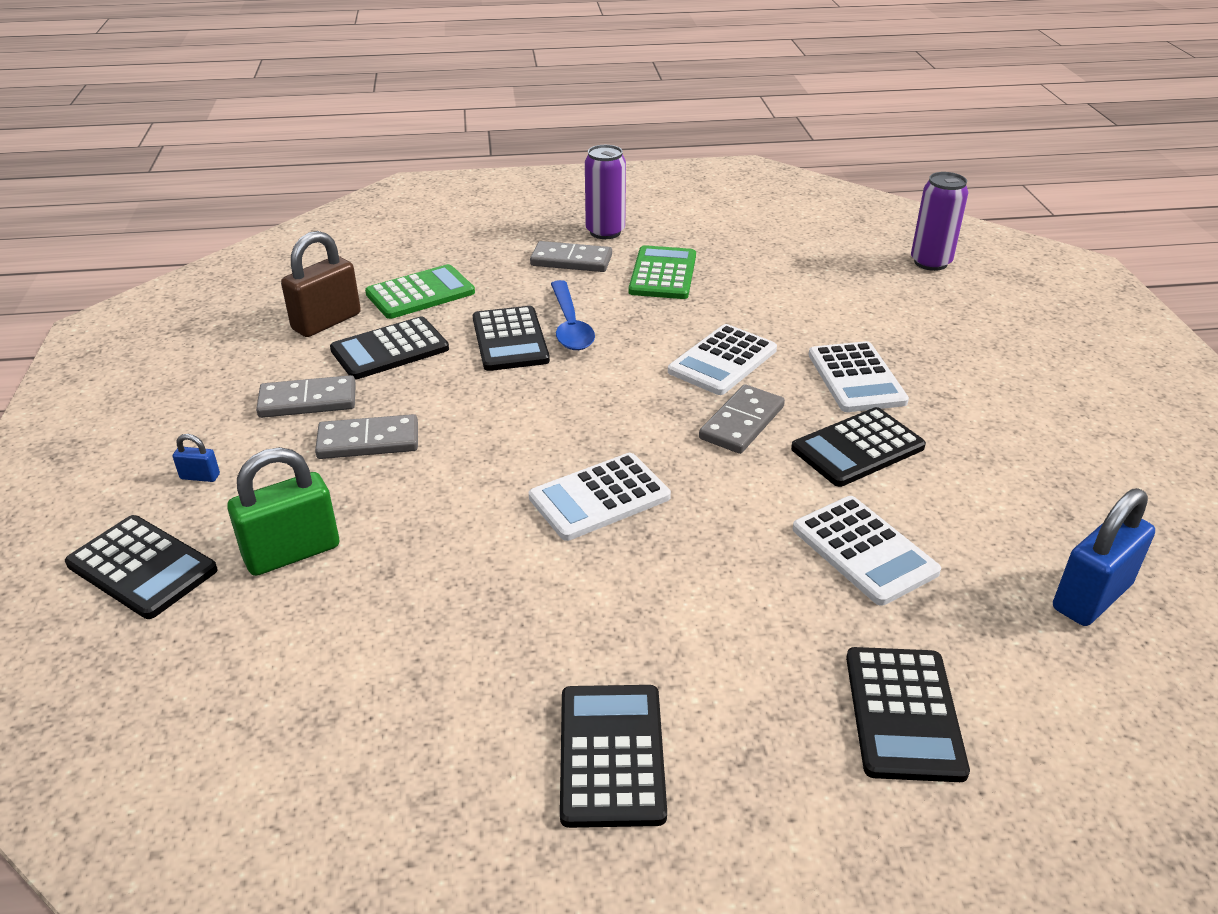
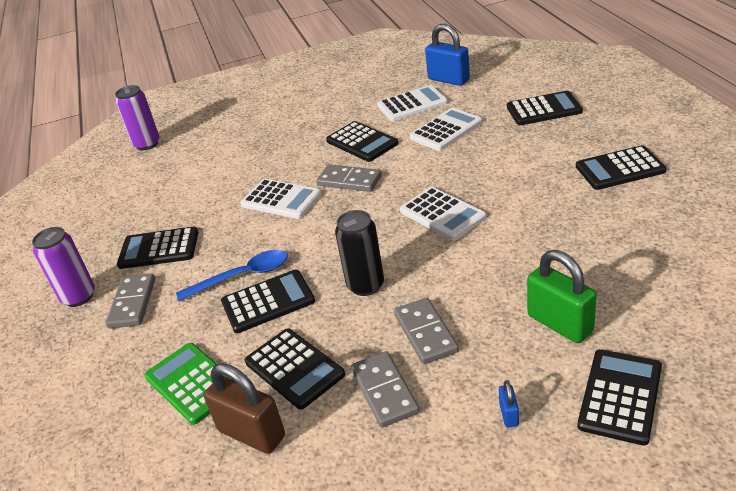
camera: 95 degrees left, 0 degrees up
(487, 409) = (365, 285): none -> black can
(663, 274) = (159, 249): green calculator -> black calculator
(856, 378) = (292, 151): white calculator -> white calculator (412, 104)

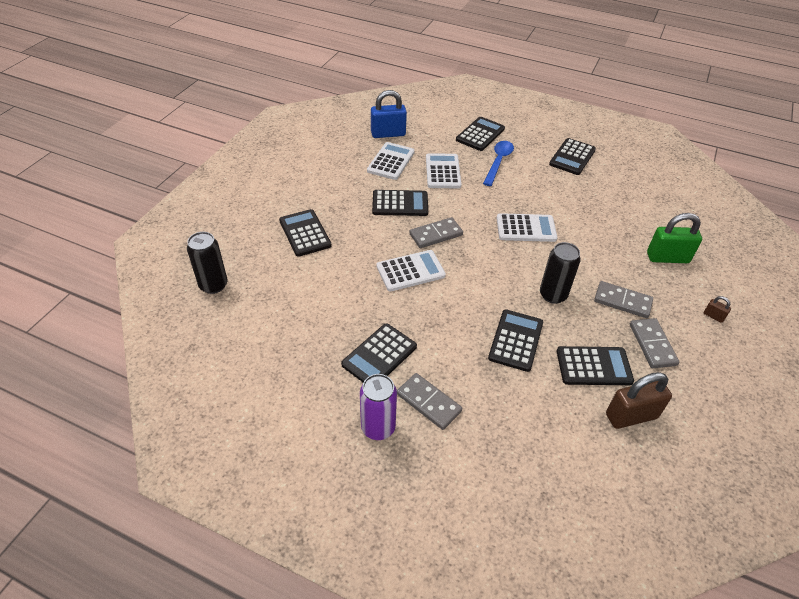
camera: 55 degrees left, 10 degrees up
(147, 144) = (213, 285): purple can -> black can
(192, 383) = (555, 417): green calculator -> none
(242, 276) = (472, 336): blue spoon -> blue spoon (498, 162)
(384, 391) = (652, 344): grey domino -> grey domino turned 60 degrees clockwise
(509, 414) = (713, 316): blue padlock -> brown padlock
(620, 396) = (735, 277): black calculator -> black calculator (305, 233)

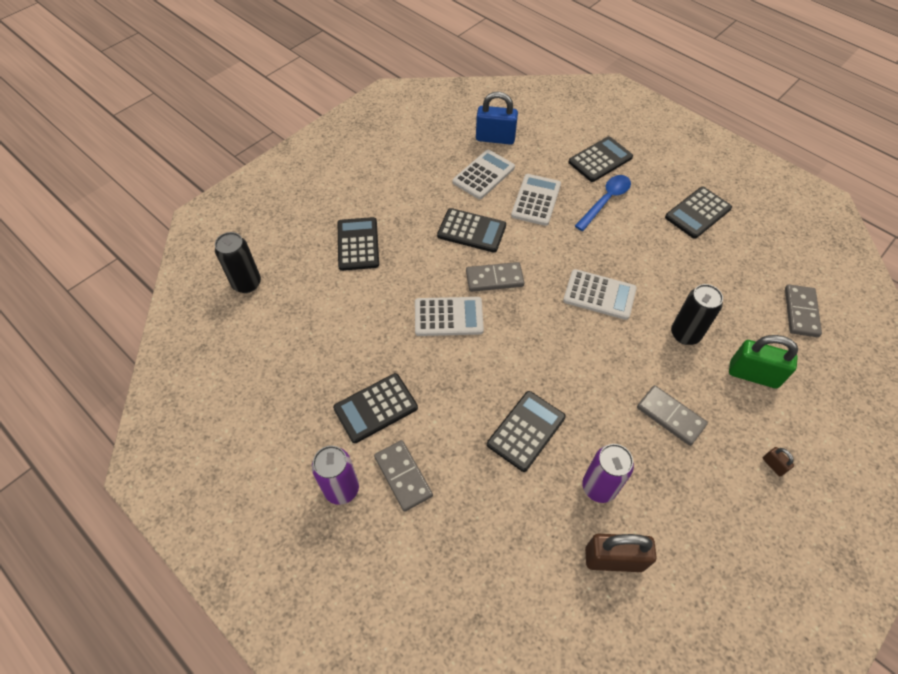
camera: 20 degrees right, 10 degrees up
(553, 295) = (592, 386): black can -> black can (685, 334)
(593, 366) = (599, 487): black calculator -> purple can
(652, 344) = (680, 480): grey domino -> grey domino (800, 312)

